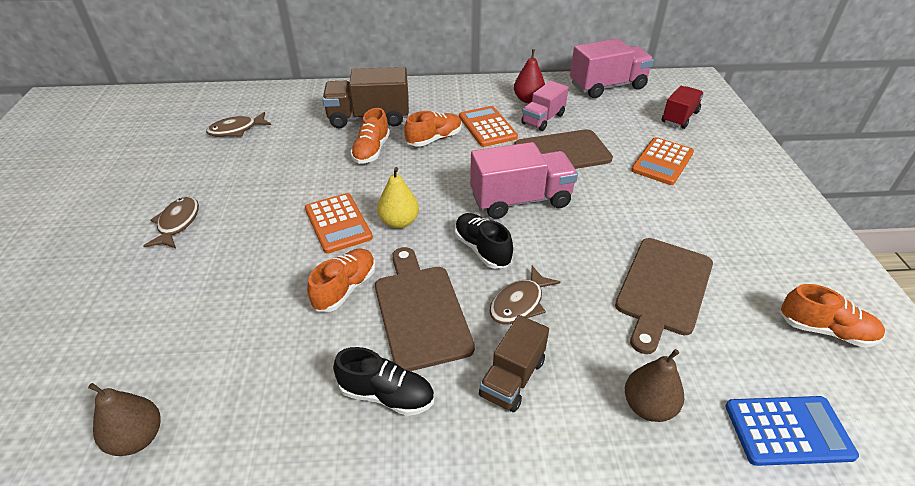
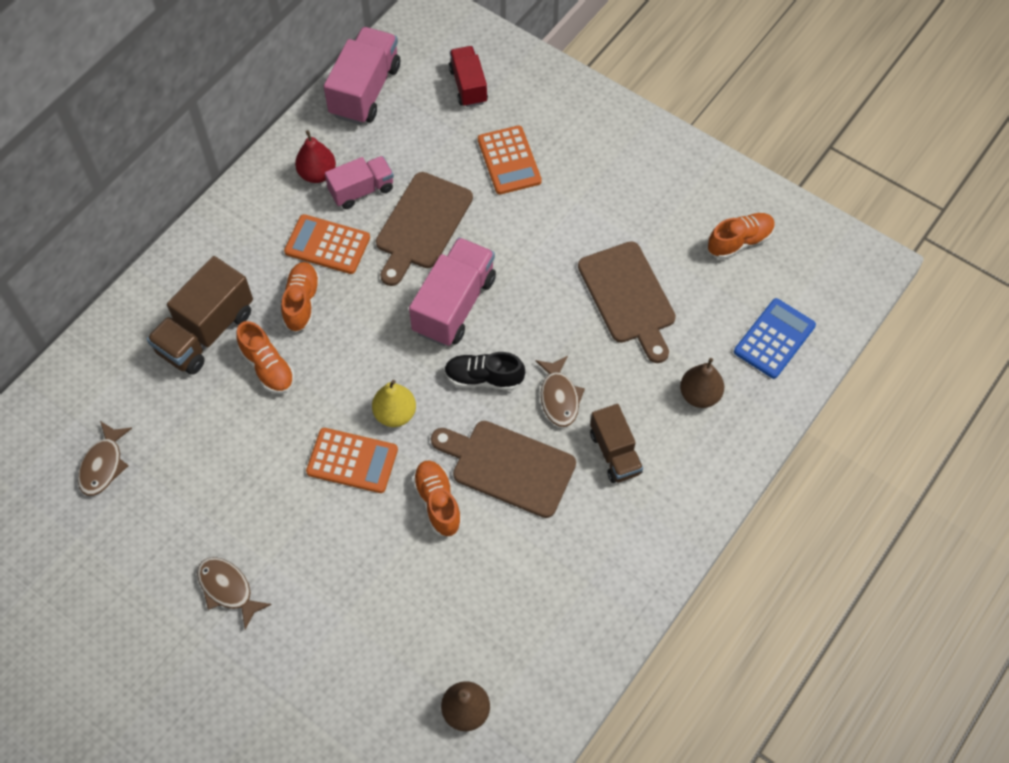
camera: 50 degrees left, 20 degrees up
(387, 395) = (562, 537): black shoe -> none
(543, 119) = (361, 190): pink truck -> pink truck turned 105 degrees counterclockwise

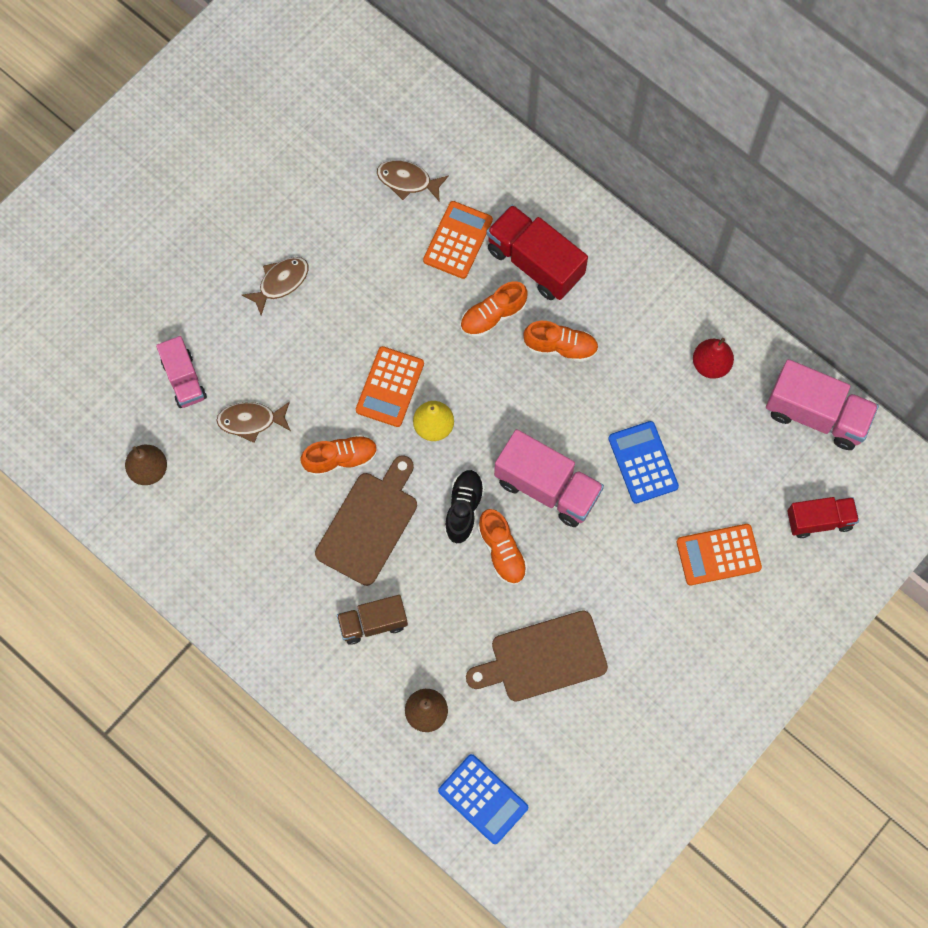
camera: 95 degrees right, 10 degrees up
(206, 332) = (535, 262): brown truck -> red truck
(327, 245) = (624, 372): orange calculator -> orange calculator (457, 240)
(361, 190) = (688, 406): pink truck -> pink truck (184, 379)
(422, 225) = (642, 462): brown cutting board -> blue calculator
(559, 397) = (437, 577): brown fish -> brown fish (251, 421)
(739, 242) = (602, 783): orange shoe -> orange shoe (502, 551)

